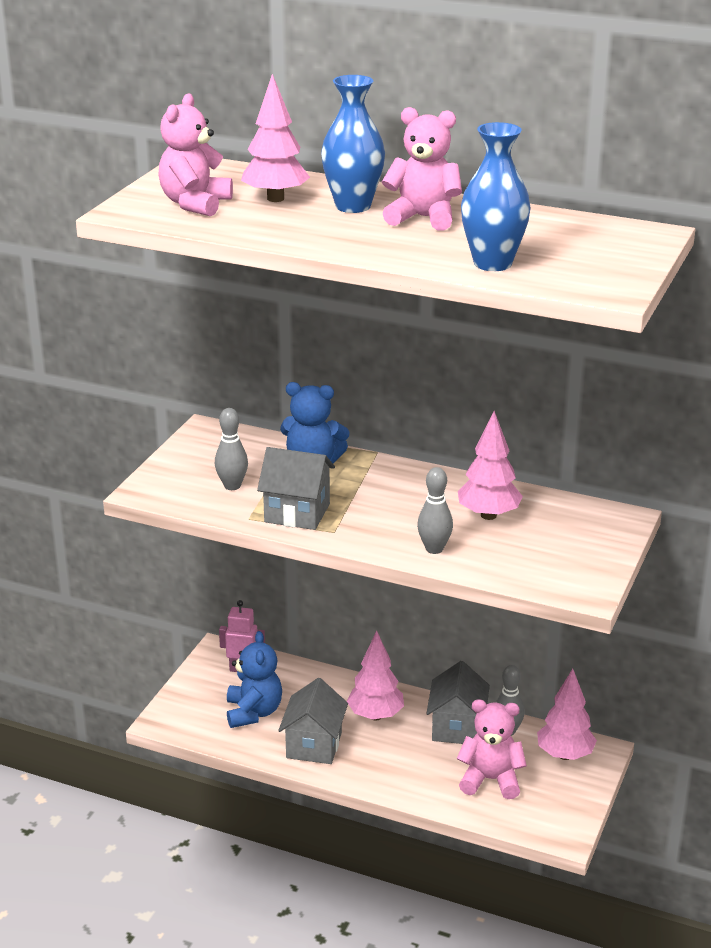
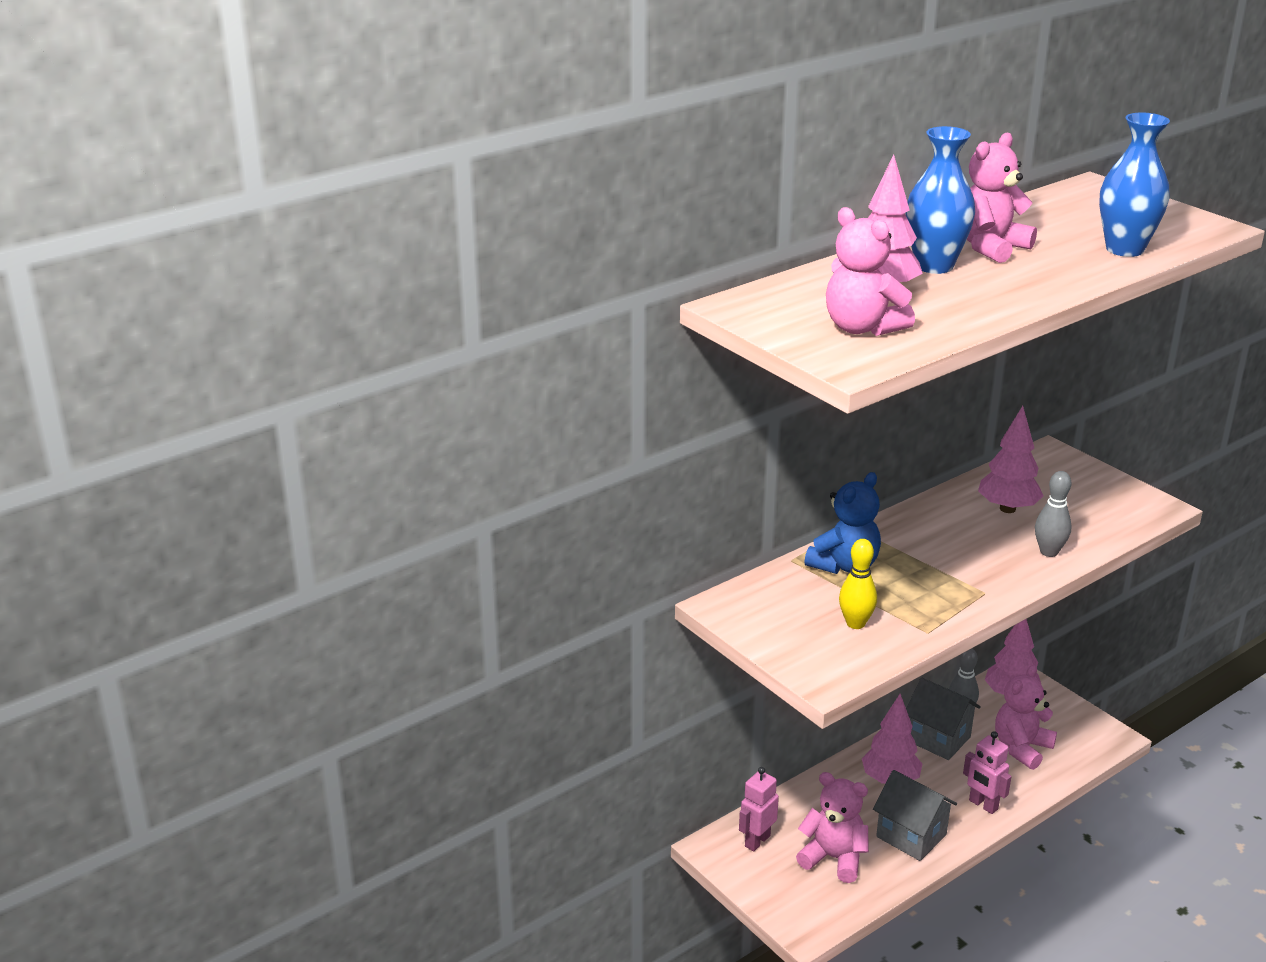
camera: 60 degrees left, 0 degrees up
(232, 486) = (855, 623): grey bowling pin -> yellow bowling pin
(253, 712) = (834, 858): blue teddy bear -> pink teddy bear
(297, 513) = (936, 602): grey house -> none
(388, 775) = (983, 805): none -> pink robot

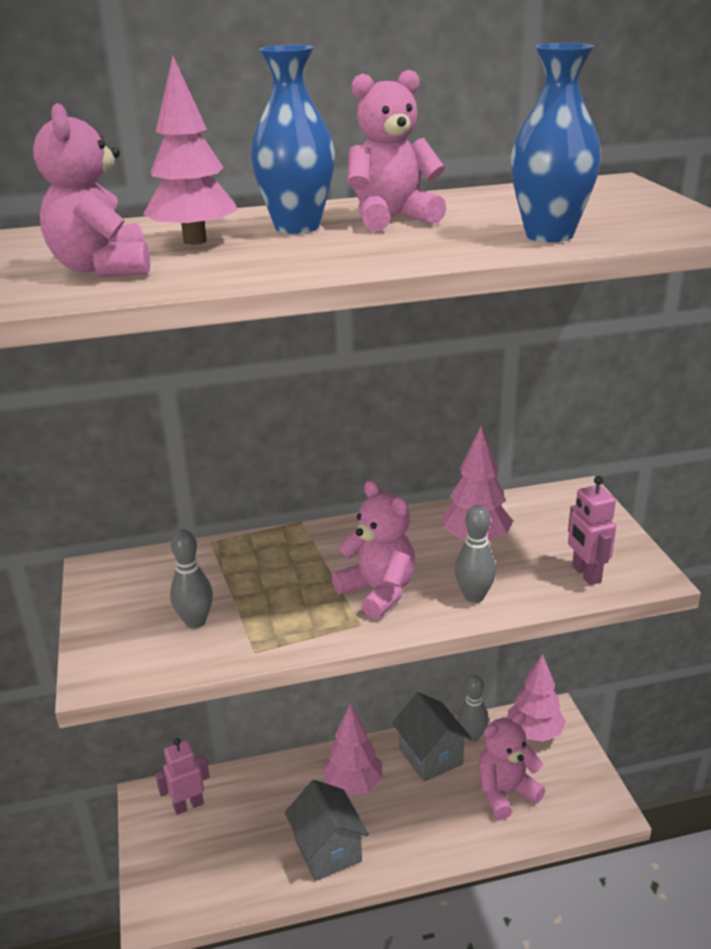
camera: 25 degrees right, 0 degrees up
(834, 858) = (239, 848): pink teddy bear -> pink teddy bear (378, 592)
(844, 565) = (252, 559): blue teddy bear -> none
(855, 623) = (195, 621): yellow bowling pin -> grey bowling pin
(983, 805) = (422, 841): pink robot -> pink robot (586, 574)

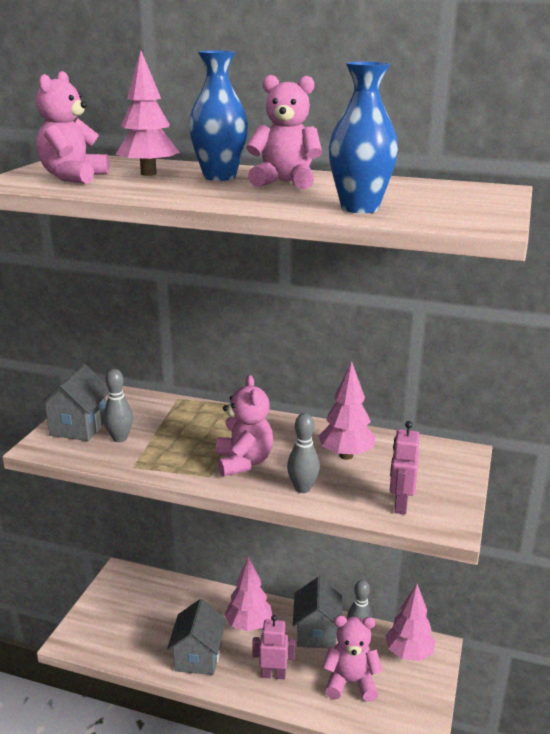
camera: 30 degrees right, 5 degrees down
(123, 628) = (79, 427): none -> grey house
(188, 805) = (139, 588): pink robot -> pink robot (273, 674)

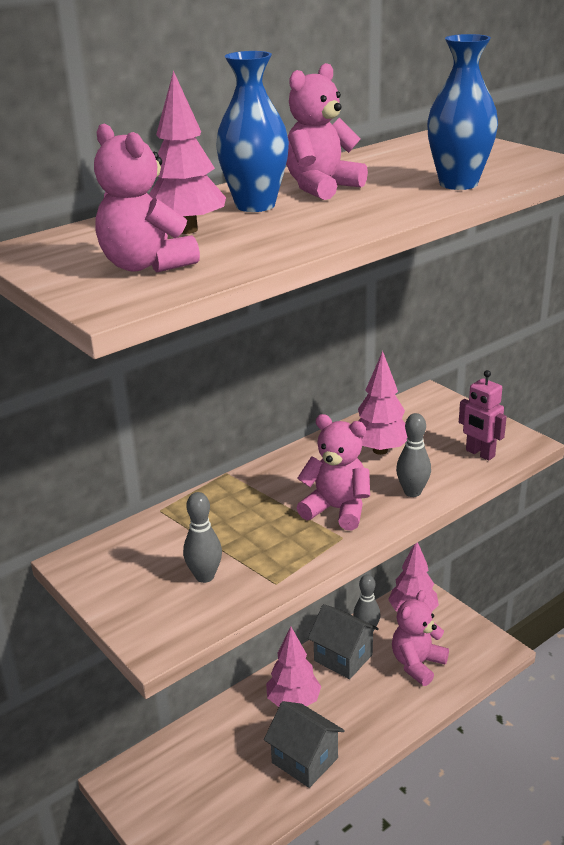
camera: 55 degrees left, 5 degrees up
(79, 427) = (144, 601): grey house -> none
(273, 674) = (370, 712): pink robot -> none

